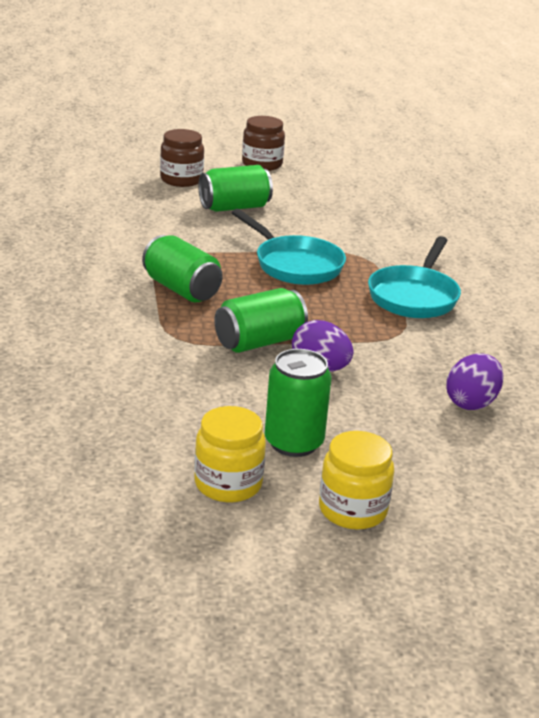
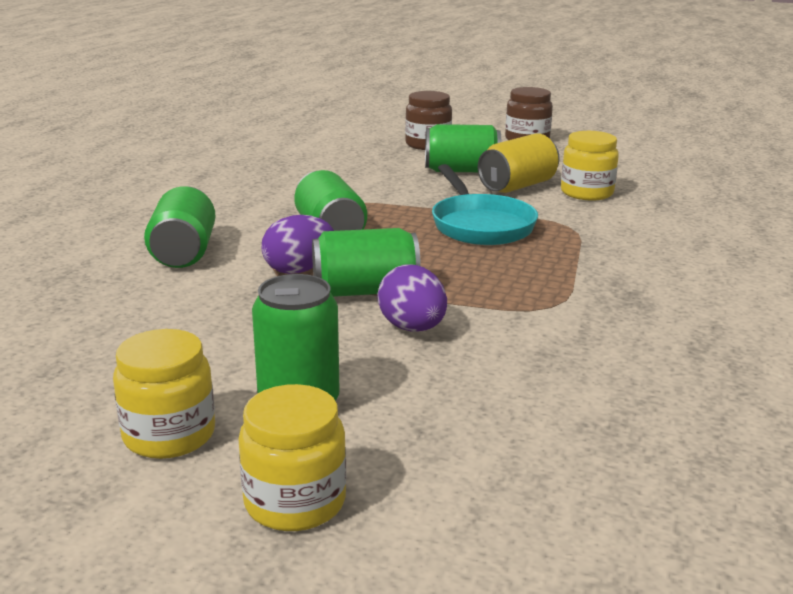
camera: 25 degrees right, 5 degrees down
(79, 328) = (184, 252): none -> green can
(293, 219) = (517, 186): none -> yellow can
(351, 220) = (586, 193): none -> yellow jar
(414, 296) = (602, 271): turquoise pan -> none
(471, 403) = (584, 399): purple egg -> purple egg (299, 270)

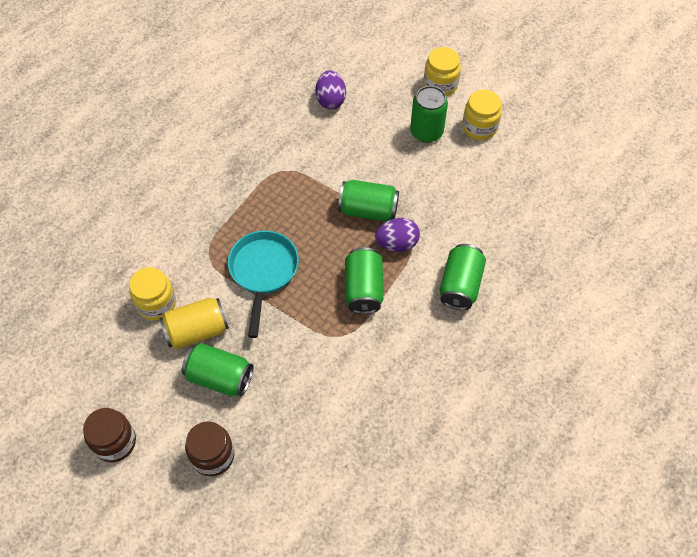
camera: 160 degrees left, 35 degrees up
(412, 328) = (358, 170): purple egg -> purple egg (330, 100)

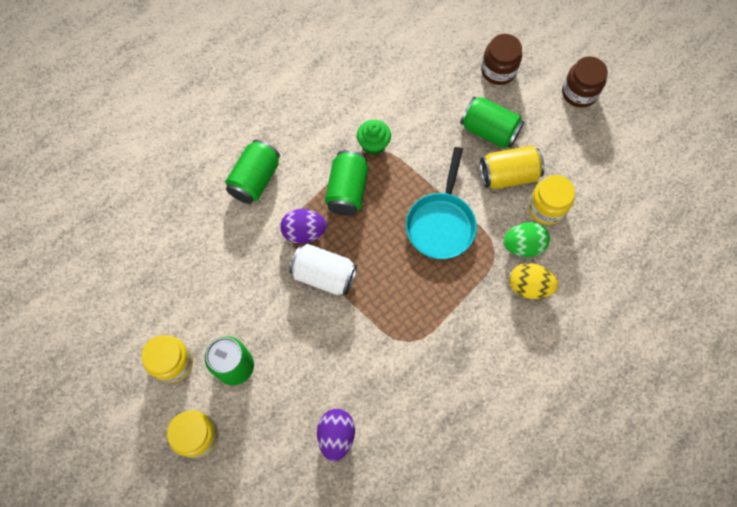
camera: 170 degrees left, 10 degrees up
(174, 229) = (529, 286): none -> yellow egg
(180, 264) = (523, 245): none -> green egg
(345, 341) = (373, 145): none -> green cupcake
(368, 210) = (324, 275): green can -> white can

